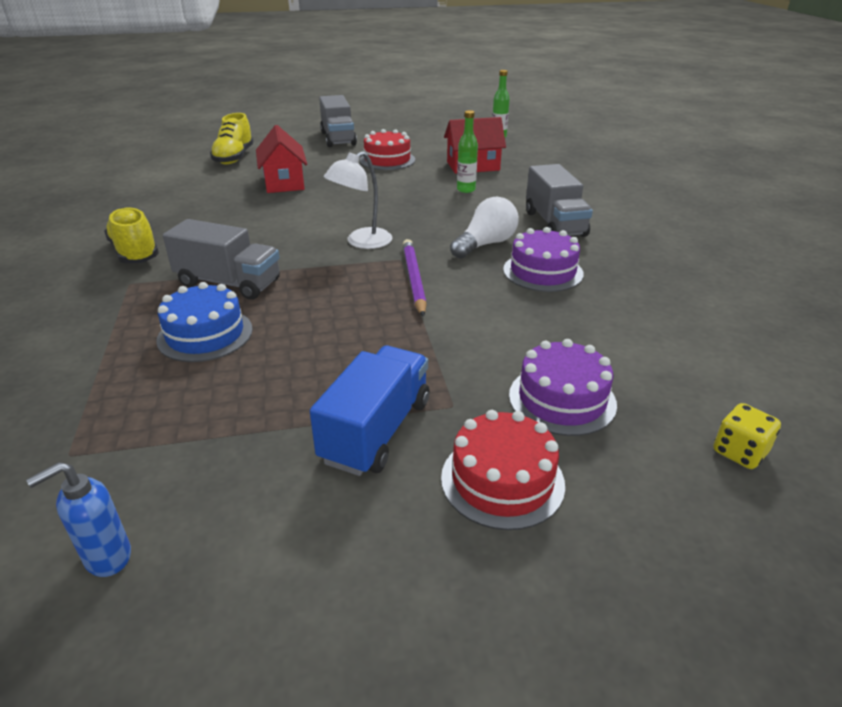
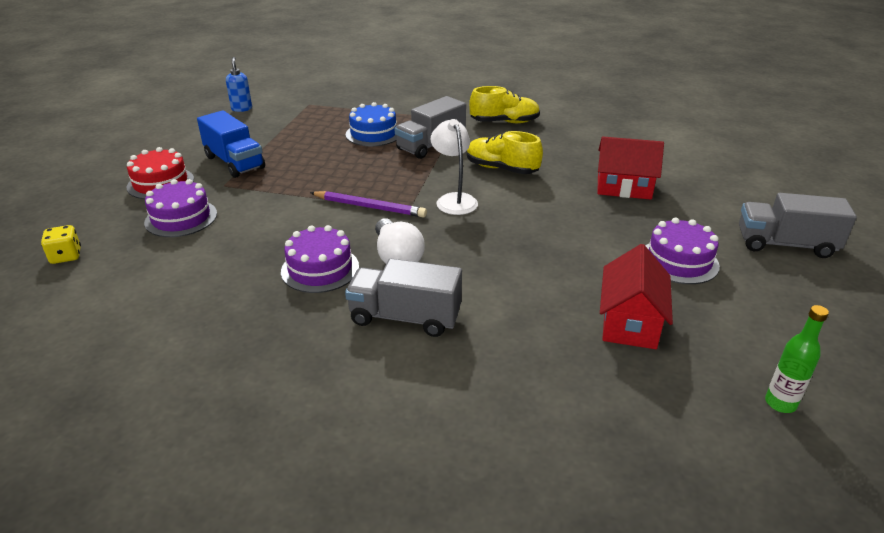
camera: 115 degrees right, 0 degrees up
(234, 158) = (715, 172): yellow shoe -> yellow shoe (501, 169)
(387, 160) = (679, 261): red cake -> purple cake
(466, 190) = (544, 289): green bottle -> none

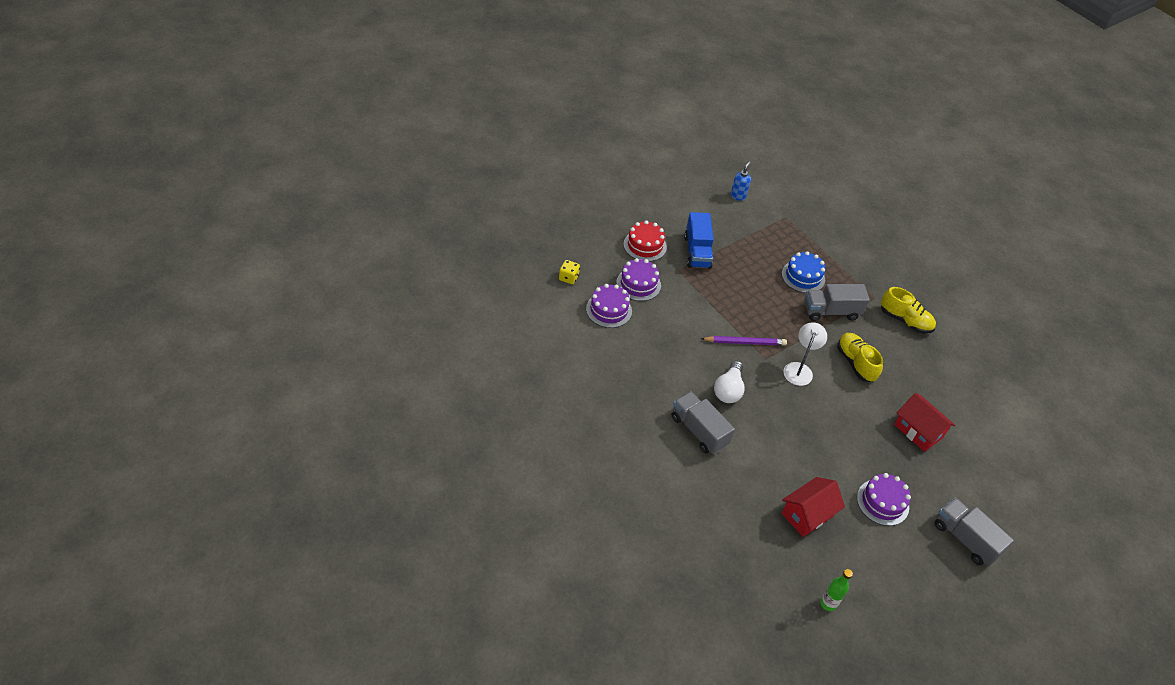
camera: 35 degrees right, 15 degrees up
(320, 269) = (682, 371): purple cake -> purple cake (609, 310)
(370, 207) = (745, 342): purple pencil -> purple pencil turned 60 degrees counterclockwise

